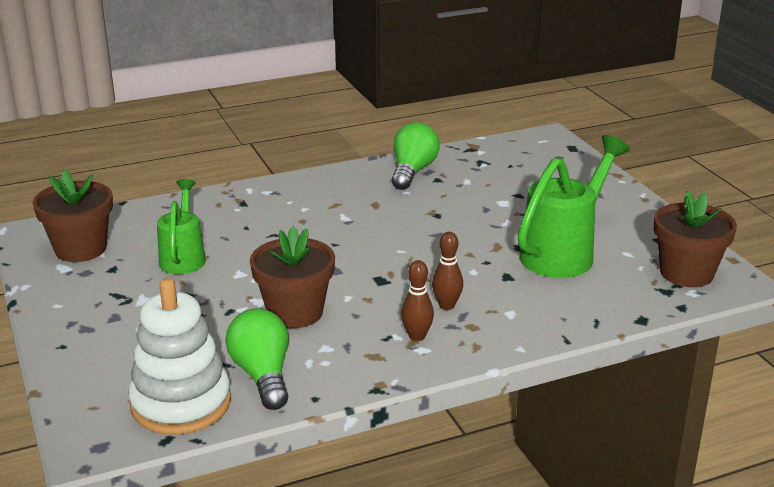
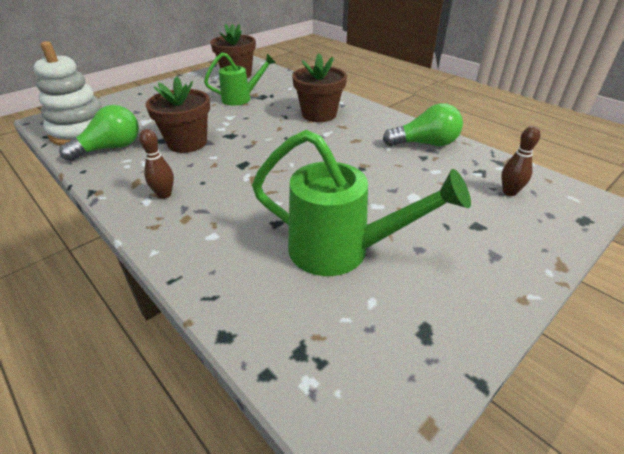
camera: 70 degrees right, 10 degrees up
(446, 305) = (214, 200): brown bowling pin -> brown bowling pin (509, 192)
(686, 273) = (355, 370): brown flower pot -> brown flower pot (319, 114)

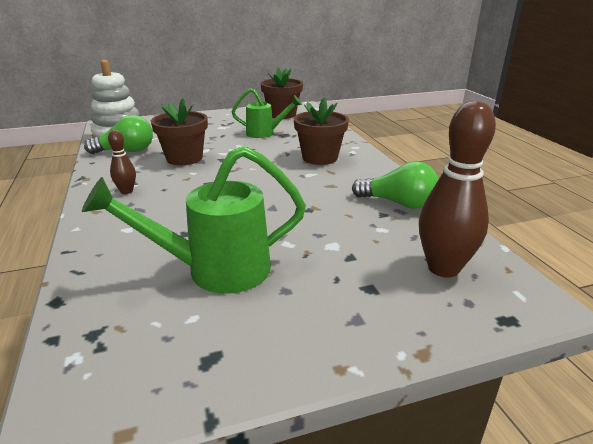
camera: 25 degrees right, 10 degrees down
(342, 251) = (214, 270): green watering can -> green watering can turned 120 degrees clockwise
(509, 192) = (443, 268): brown bowling pin -> brown bowling pin, size x1.97

